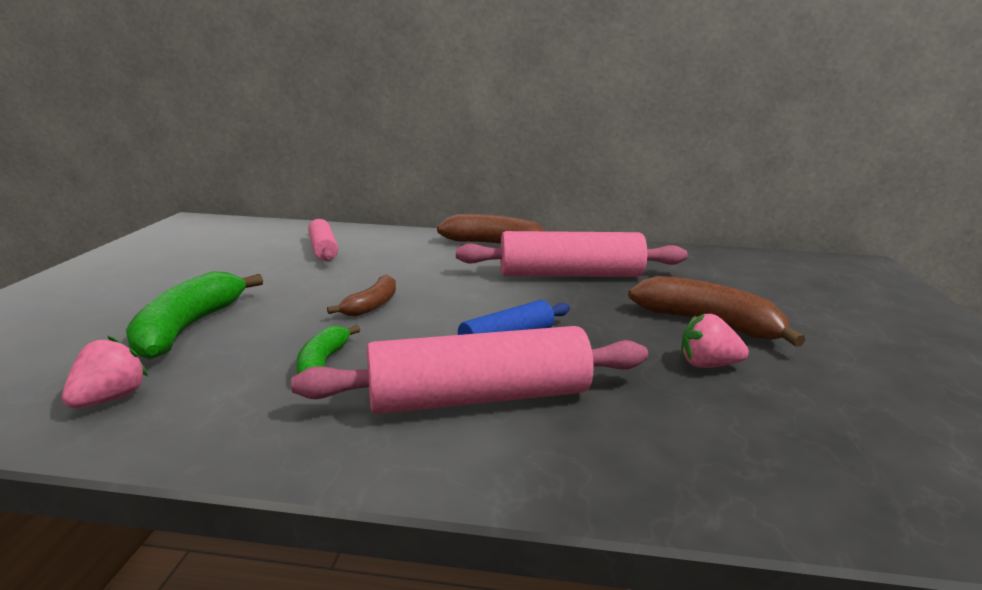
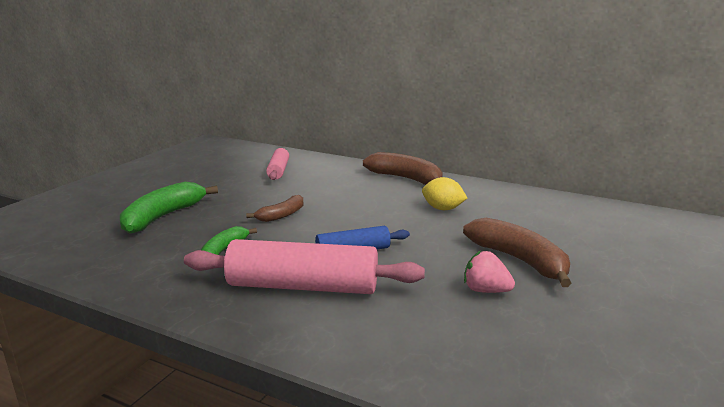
camera: 20 degrees right, 0 degrees up
(110, 399) = (99, 253): pink strawberry -> none
(570, 275) = (442, 209): pink rolling pin -> yellow lemon

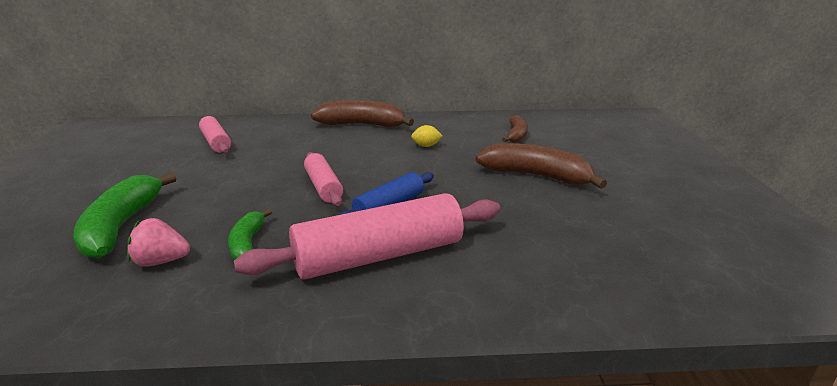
camera: 30 degrees left, 5 degrees up
(281, 215) = (273, 189): brown banana -> brown banana (516, 135)
(319, 223) = (323, 187): none -> pink rolling pin
(442, 209) = (426, 146): yellow lemon -> yellow lemon, size x0.66
(485, 290) = (541, 209): pink strawberry -> pink strawberry (161, 261)

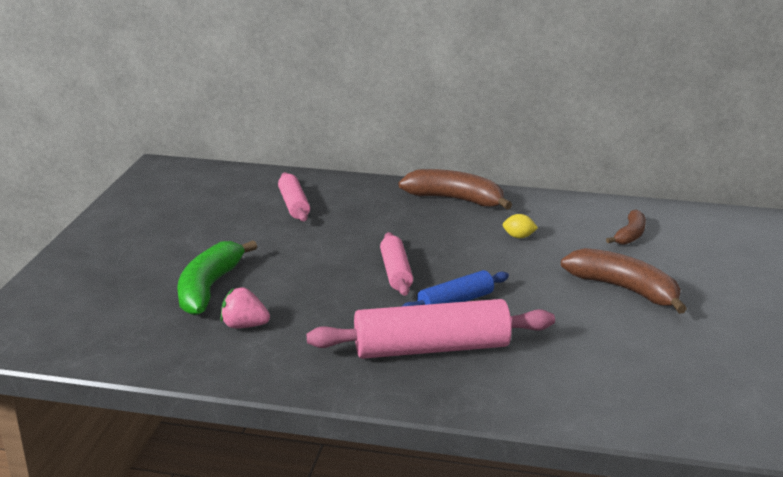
camera: 15 degrees right, 0 degrees up
(248, 244) = (317, 321): green banana -> none

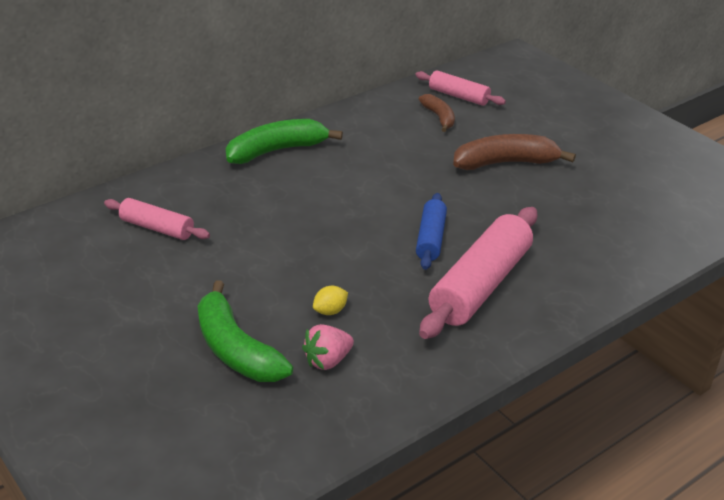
camera: 50 degrees left, 10 degrees up
(396, 272) = (349, 240): pink rolling pin -> pink rolling pin (459, 96)
(455, 199) = (276, 151): brown banana -> green banana
(519, 237) = (376, 159): yellow lemon -> yellow lemon (330, 311)

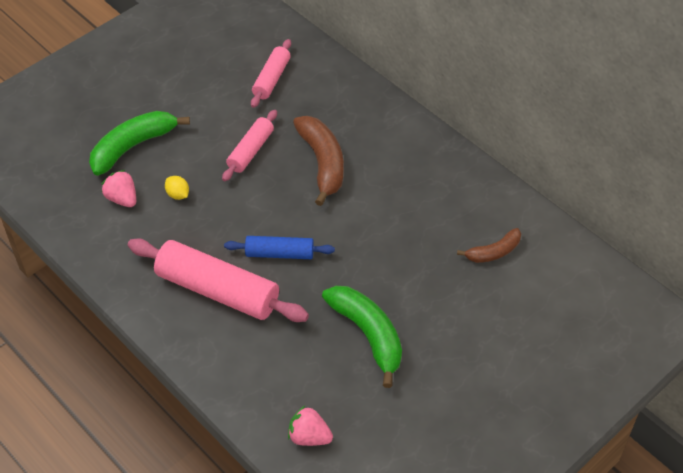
camera: 85 degrees right, 15 degrees up
(276, 151) = (400, 134): green banana -> green banana (368, 335)
(459, 96) = (545, 268): pink rolling pin -> pink rolling pin (251, 151)
(505, 163) = (416, 309): brown banana -> brown banana (322, 163)
(658, 235) = (309, 436): none -> pink strawberry

